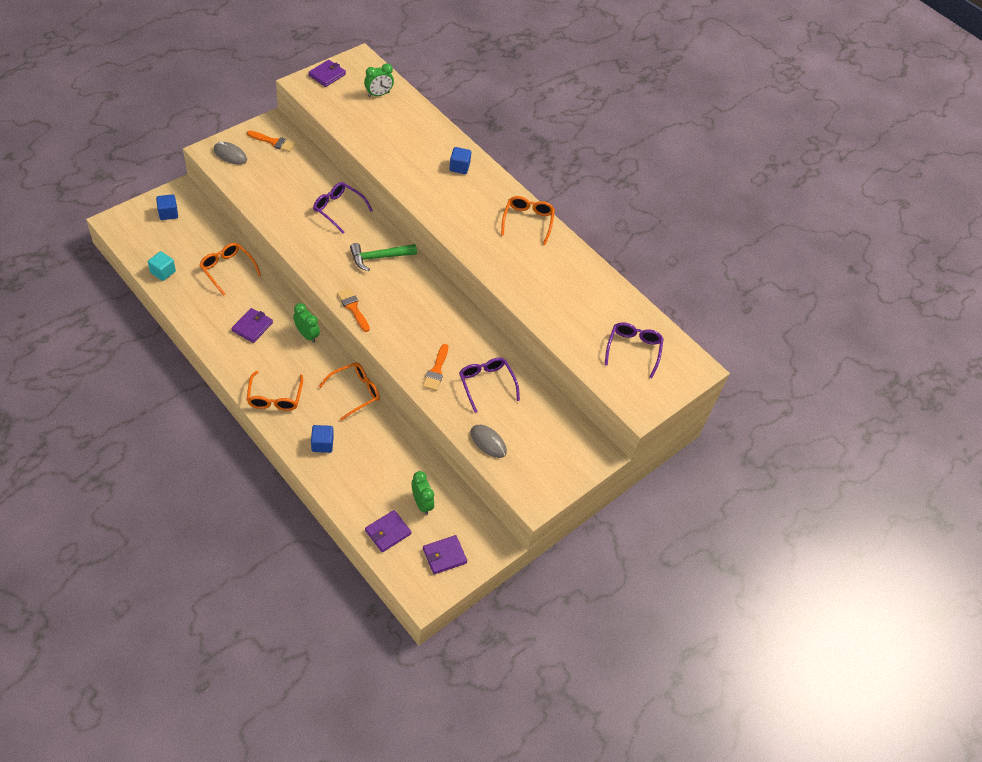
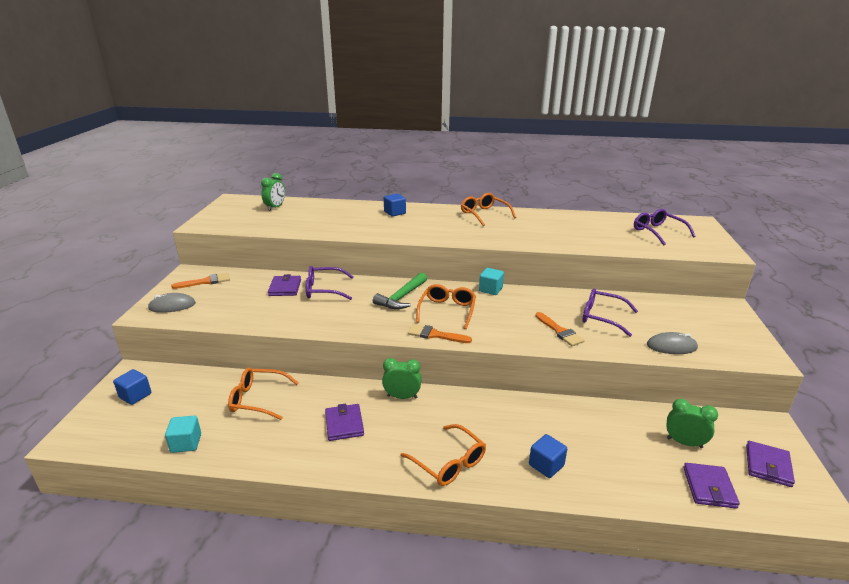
camera: 35 degrees left, 25 degrees down
(327, 75) = (216, 214): purple wallet -> purple wallet (285, 288)
(355, 392) = (504, 407): orange glasses -> orange glasses (447, 310)
(451, 298) = (490, 289): none -> turquoise cube

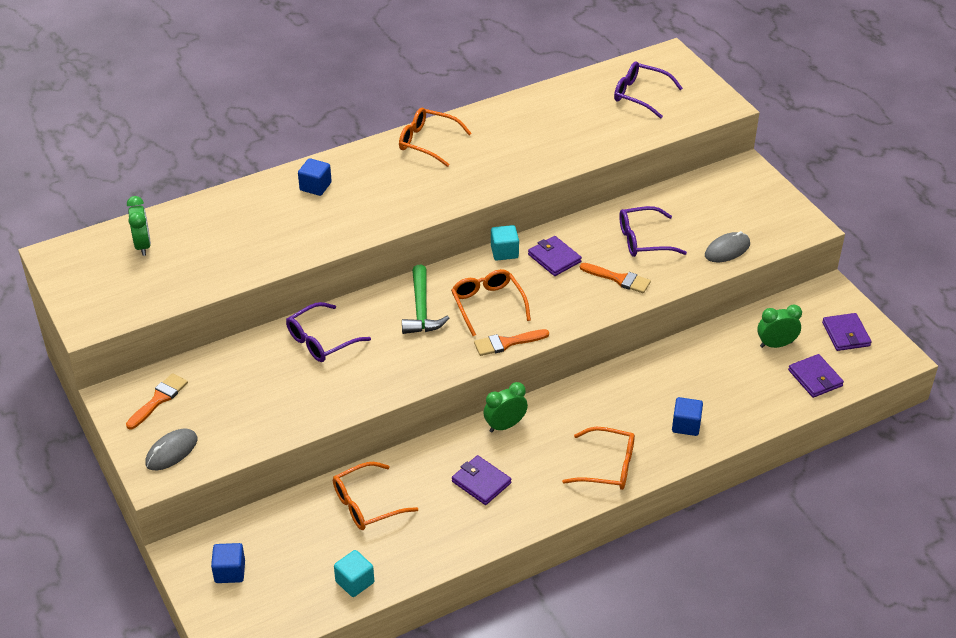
camera: 35 degrees left, 15 degrees up
(285, 288) = (271, 360): purple wallet -> purple wallet (554, 258)

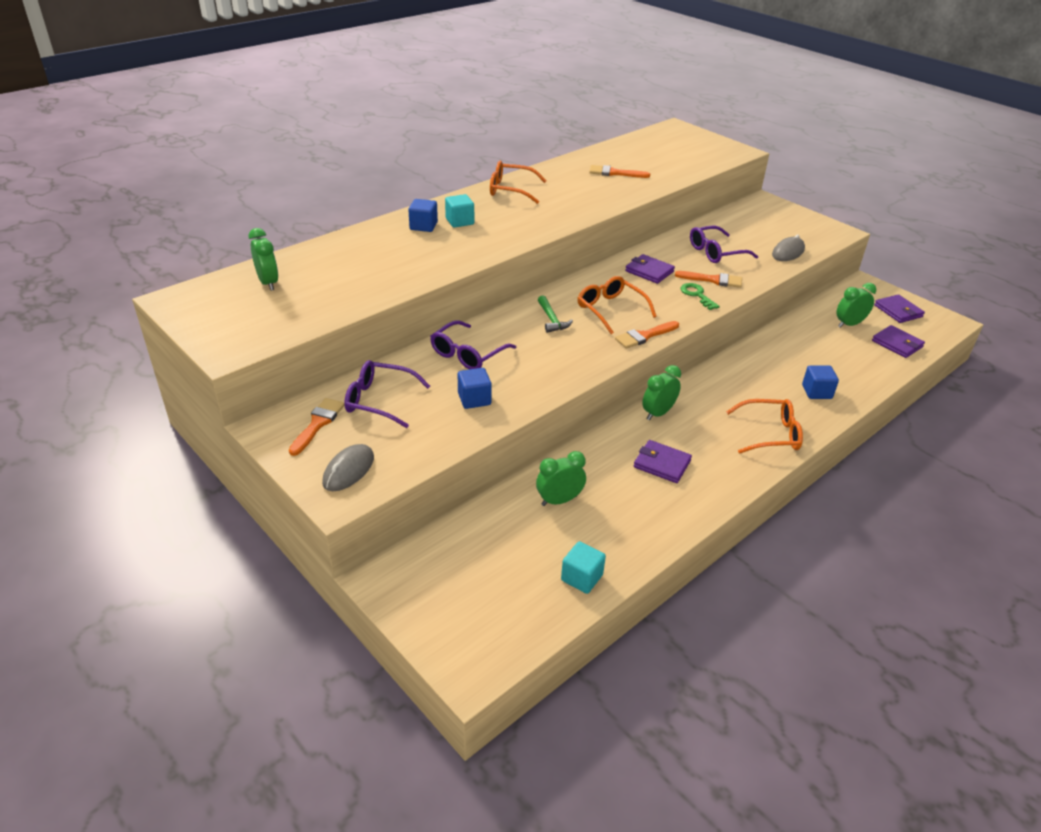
camera: 15 degrees left, 5 degrees down
(230, 572) = (441, 590): blue cube -> blue cube (474, 399)
(366, 504) = (559, 500): orange glasses -> green clock
(421, 309) = (551, 319): green hammer -> green hammer, size x0.66
(504, 252) = (603, 271): turquoise cube -> turquoise cube (459, 221)
(555, 128) = (614, 173): none -> orange brush
(590, 297) = (697, 295): none -> green key
(640, 95) = (670, 150): purple glasses -> purple glasses (379, 400)

